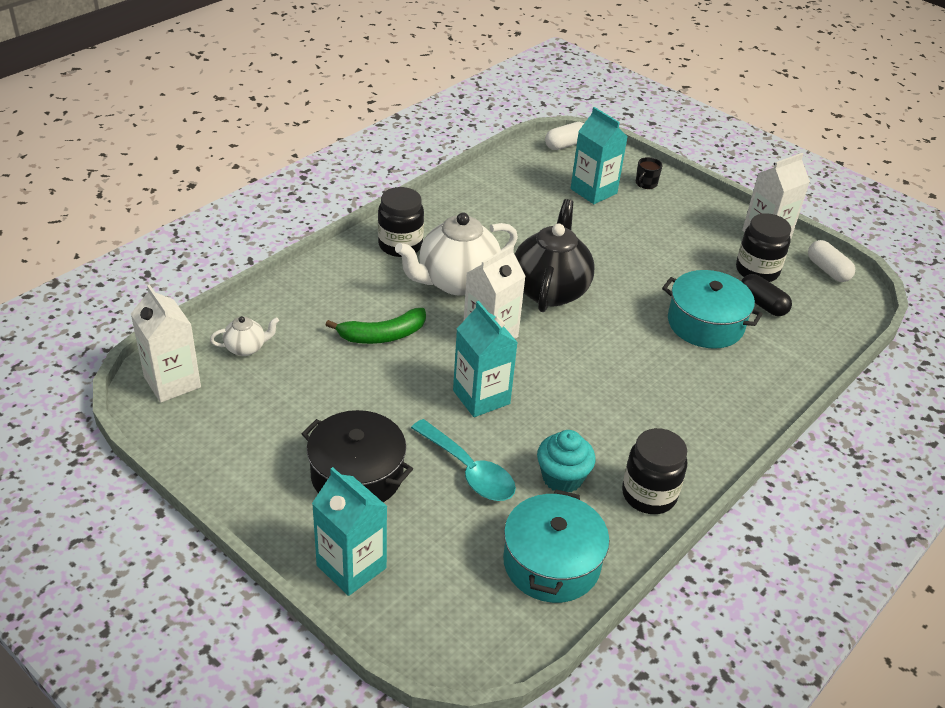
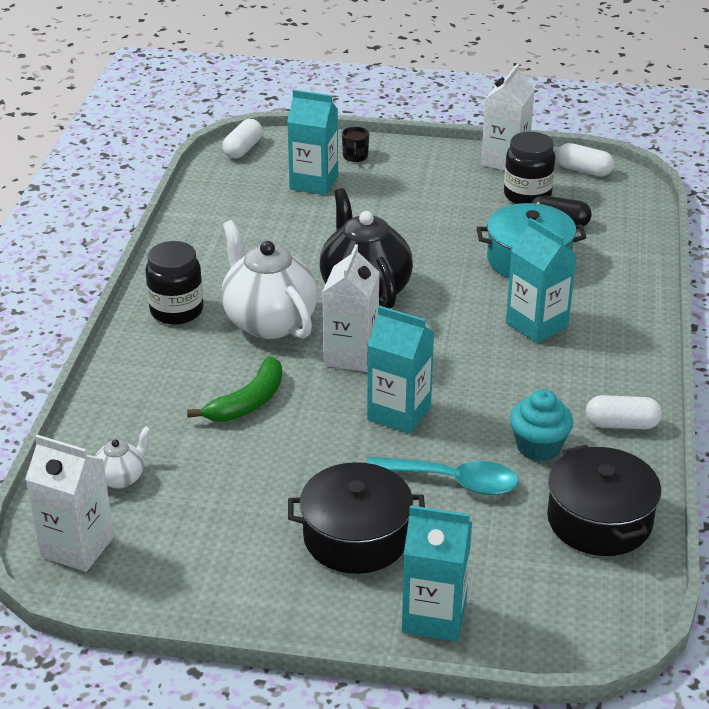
camera: 30 degrees left, 5 degrees down
(456, 282) = (268, 321): white teapot -> white teapot turned 120 degrees clockwise
(551, 563) = (599, 520): turquoise pot -> black pot
(649, 495) = (621, 424): black jar -> white capsule
(659, 379) = (536, 325): none -> turquoise carton

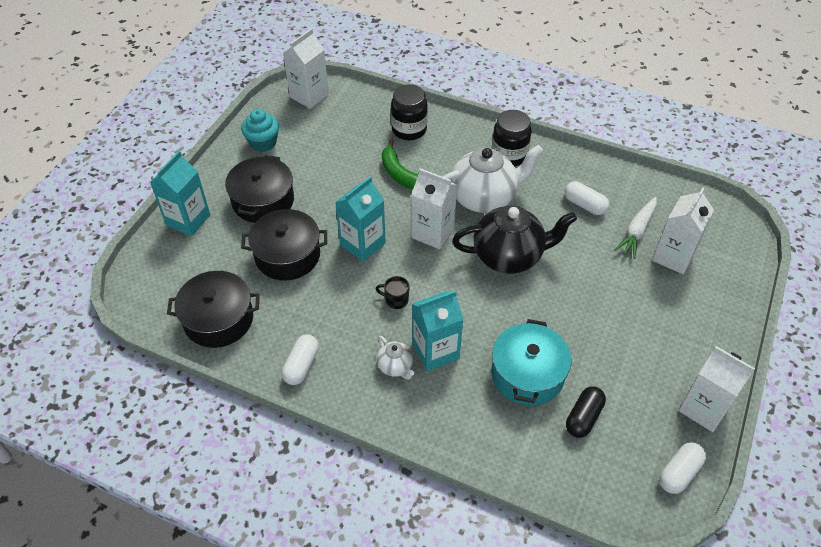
camera: 105 degrees right, 15 degrees up
(121, 478) = (355, 115): white teapot -> white teapot (395, 367)
(243, 149) = (733, 221): white capsule -> white capsule (585, 205)
(284, 207) = (636, 232): none -> white carrot
(314, 183) = (673, 256): turquoise carton -> white carton
(355, 156) = (717, 293): black mug -> black mug (396, 300)
(453, 481) = (287, 255): turquoise spoon -> black pot
(527, 195) = (635, 407): black jar -> black jar (409, 130)
(538, 447) = (299, 309): turquoise cupcake -> turquoise cupcake (263, 143)

